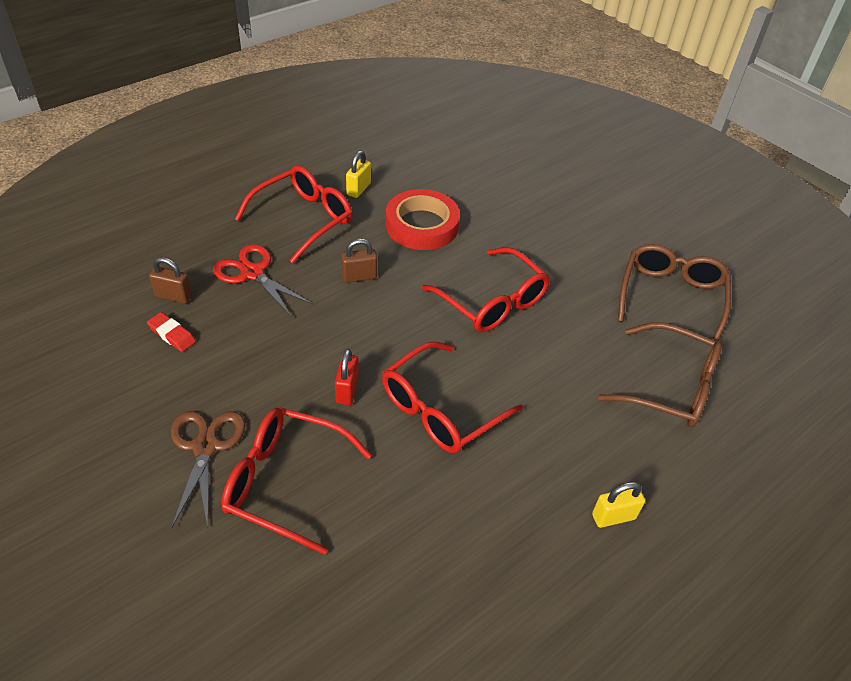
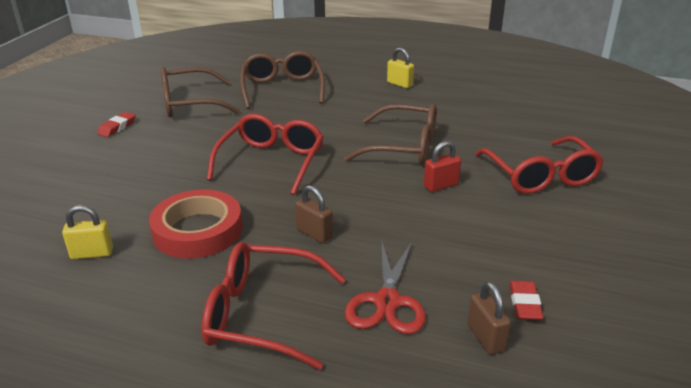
camera: 120 degrees left, 15 degrees down
(205, 447) = (574, 219): brown scissors -> none
(358, 189) = (164, 301): yellow padlock -> yellow padlock (92, 253)
(440, 410) = (404, 147): red glasses -> brown glasses
(641, 235) = (117, 127): none -> red eraser

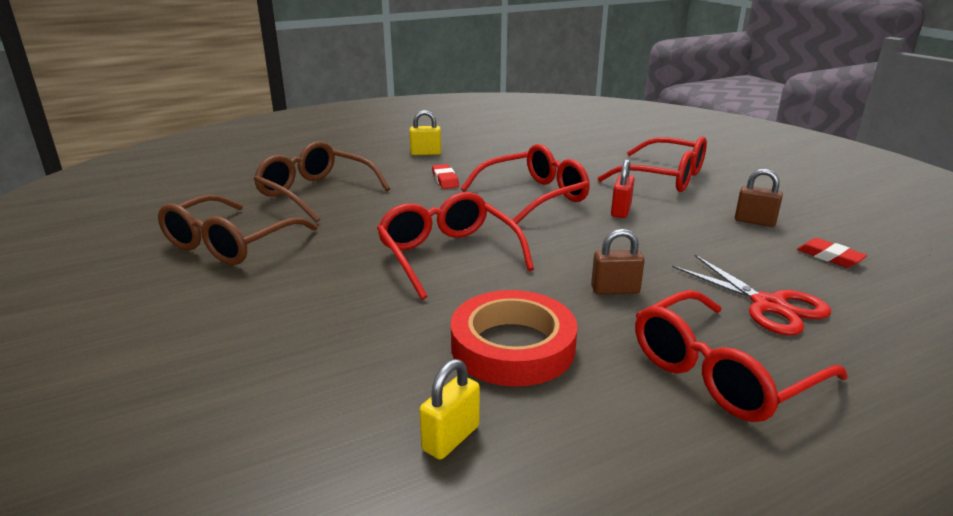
camera: 45 degrees left, 5 degrees down
(117, 127) = (176, 304): red eraser -> red eraser (445, 180)
(404, 147) = (534, 196): brown glasses -> red glasses
(485, 337) = (860, 289): brown padlock -> brown padlock (754, 221)

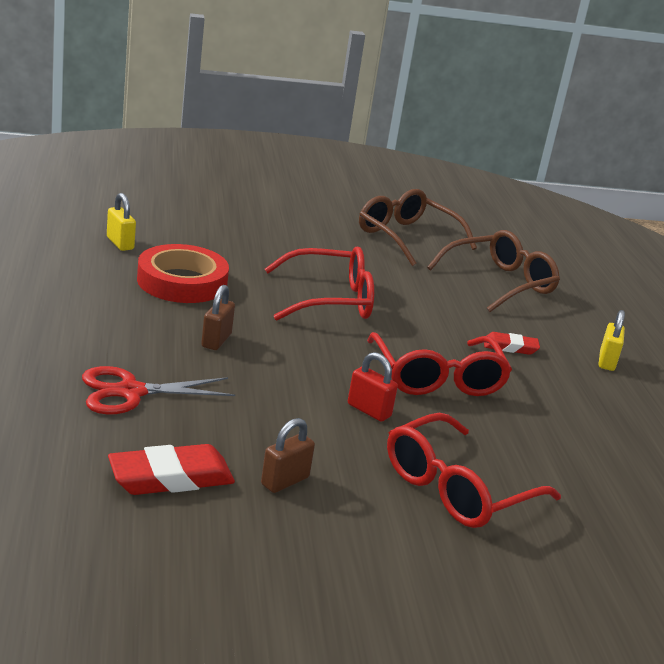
camera: 105 degrees right, 0 degrees up
(721, 373) = (80, 330): red glasses -> none
(829, 257) = (171, 478): red eraser -> red eraser, size x1.69

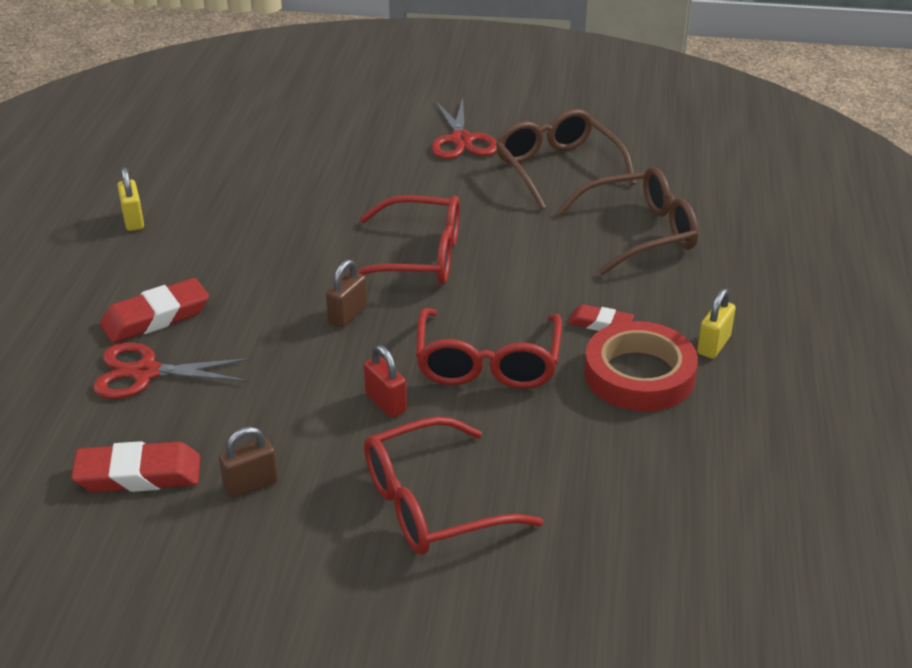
camera: 20 degrees right, 10 degrees up
(115, 347) = (155, 317): none -> red eraser
(120, 243) = (220, 185): yellow padlock -> yellow padlock (133, 220)
(182, 281) = (263, 234): red tape -> red tape (639, 374)
(216, 340) = (264, 311): brown padlock -> brown padlock (347, 315)
(315, 215) = (461, 140): none -> red scissors

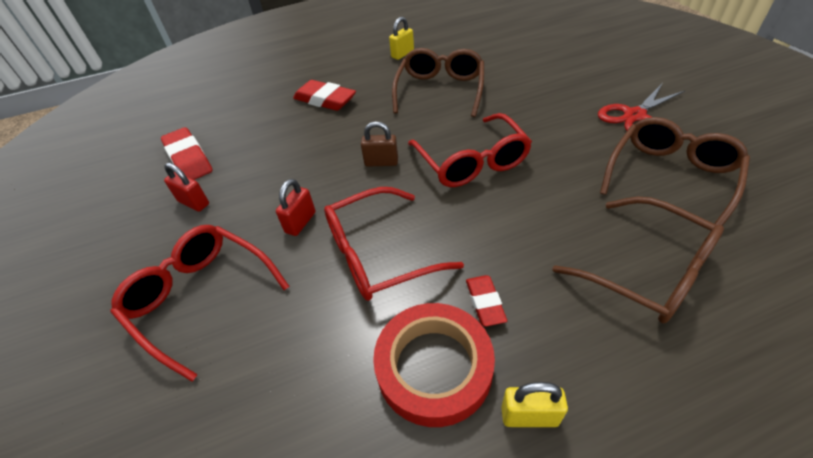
camera: 65 degrees right, 10 degrees up
(145, 373) = (275, 120): red scissors -> none
(251, 485) = (194, 203): brown padlock -> red padlock
(261, 225) = (440, 90): none -> brown glasses

